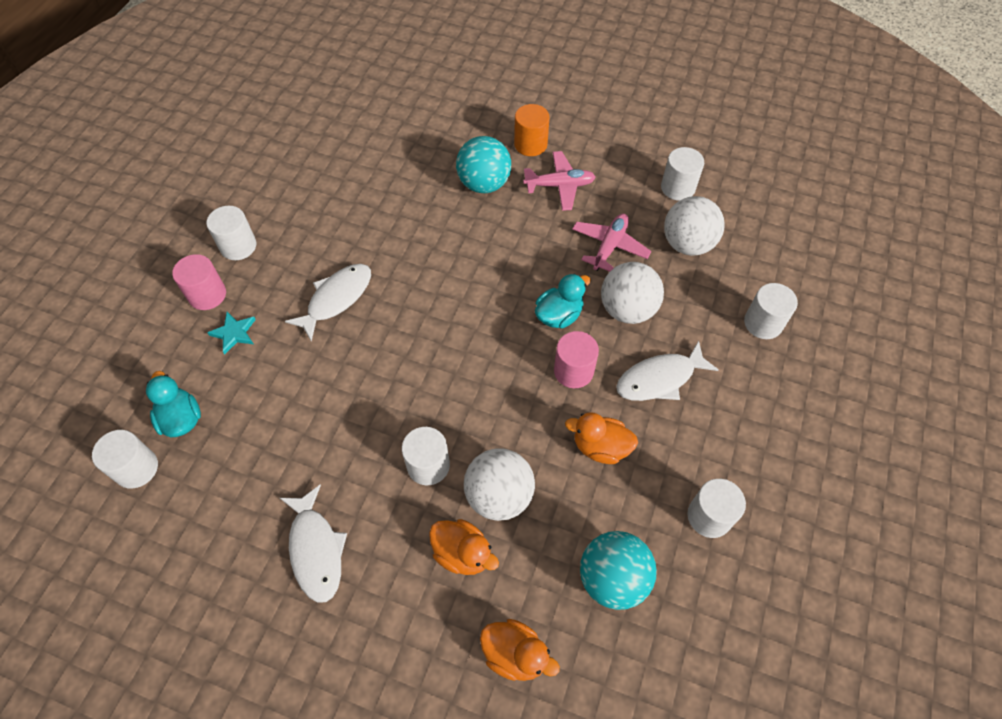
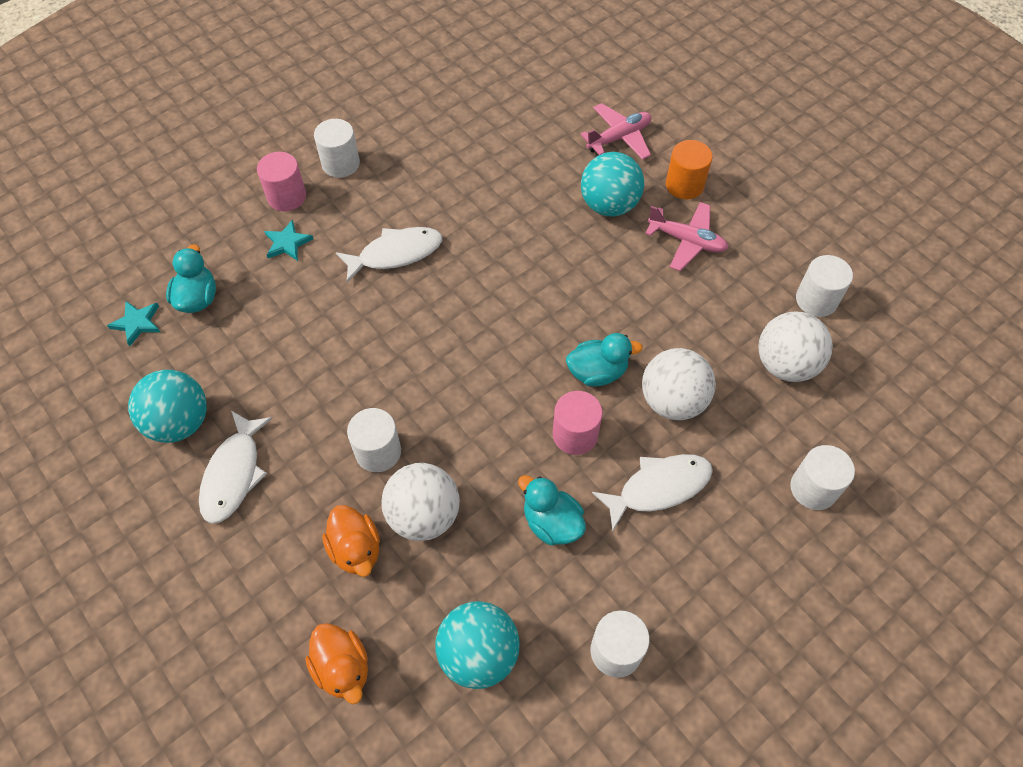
camera: 30 degrees right, 0 degrees up
(136, 468) = (137, 323): white cylinder -> turquoise star
(236, 533) = (179, 422): none -> turquoise ball
(600, 447) = (551, 523): orange duck -> turquoise duck
(609, 246) = (697, 327): pink plane -> pink plane (619, 138)
(659, 379) = (658, 488): white fish -> white fish turned 150 degrees clockwise

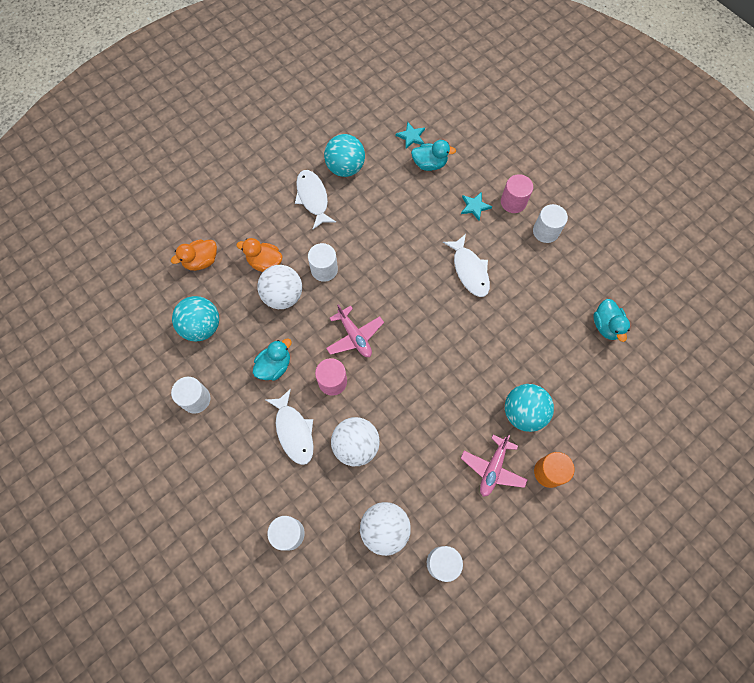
camera: 90 degrees right, 10 degrees up
(234, 474) = (313, 198): white fish -> white fish turned 60 degrees clockwise
(356, 550) = (265, 262): orange duck -> orange duck turned 45 degrees clockwise
(597, 372) = (378, 397): turquoise duck -> turquoise duck (606, 326)
(619, 138) = (593, 424): pink plane -> pink plane (354, 336)

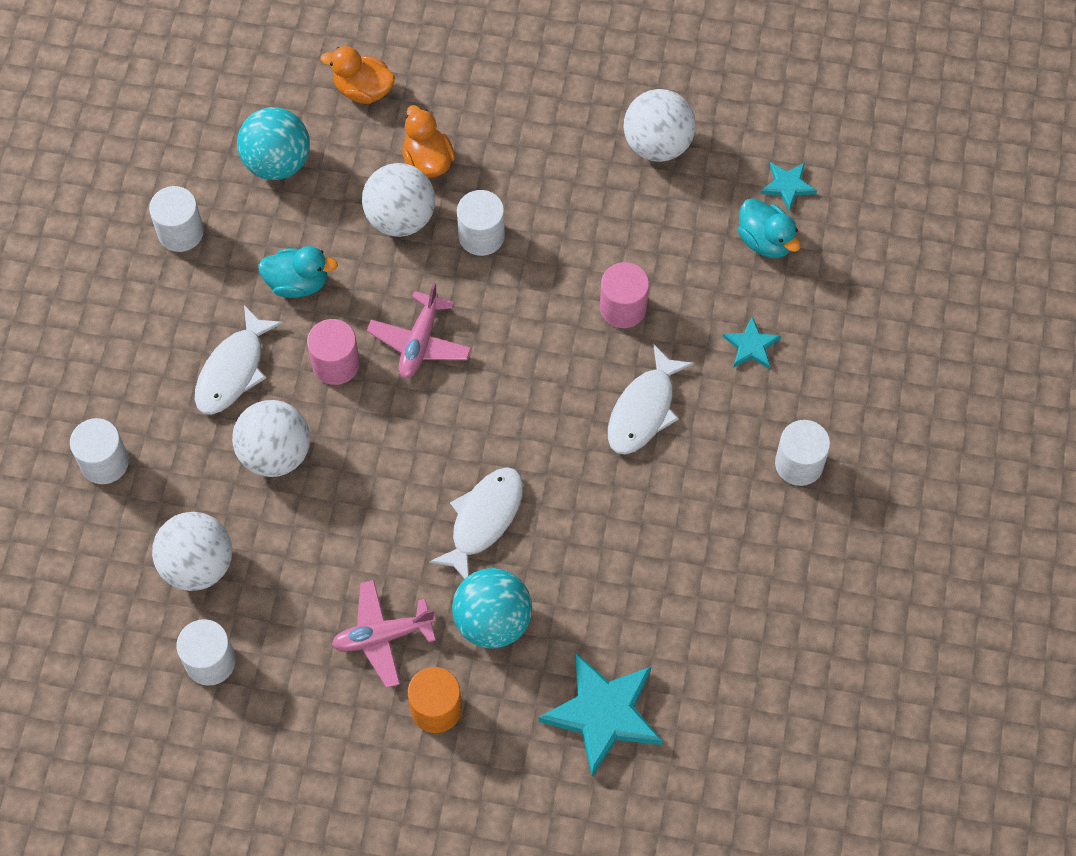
camera: 50 degrees right, 5 degrees down
(313, 198) = (573, 142): white fish -> white fish (483, 520)
(345, 168) = (657, 144): turquoise ball -> white ball
(513, 202) = (807, 389): pink cylinder -> pink cylinder (623, 308)
(606, 326) = (719, 642): turquoise duck -> none
(606, 400) = (603, 714): none -> turquoise star

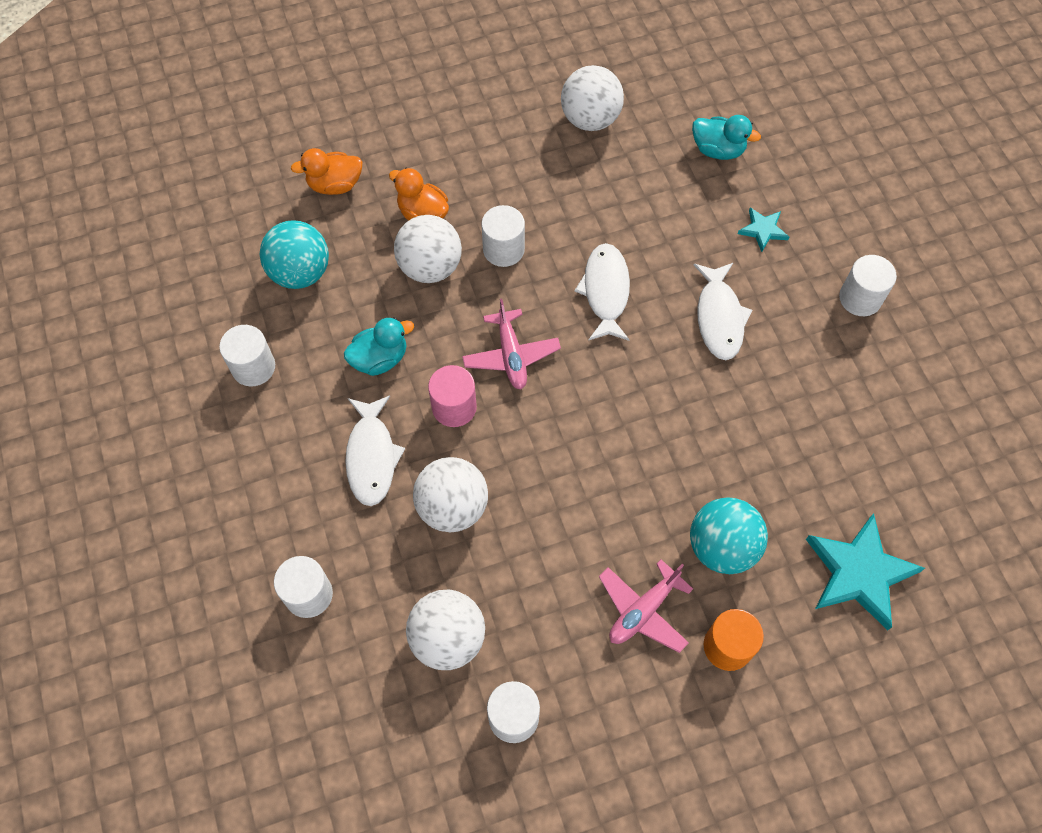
camera: 30 degrees left, 0 degrees up
(483, 520) = (657, 469): white fish -> white fish (605, 291)
(623, 308) = (649, 249): pink cylinder -> none
(788, 186) = (705, 104): turquoise star -> none

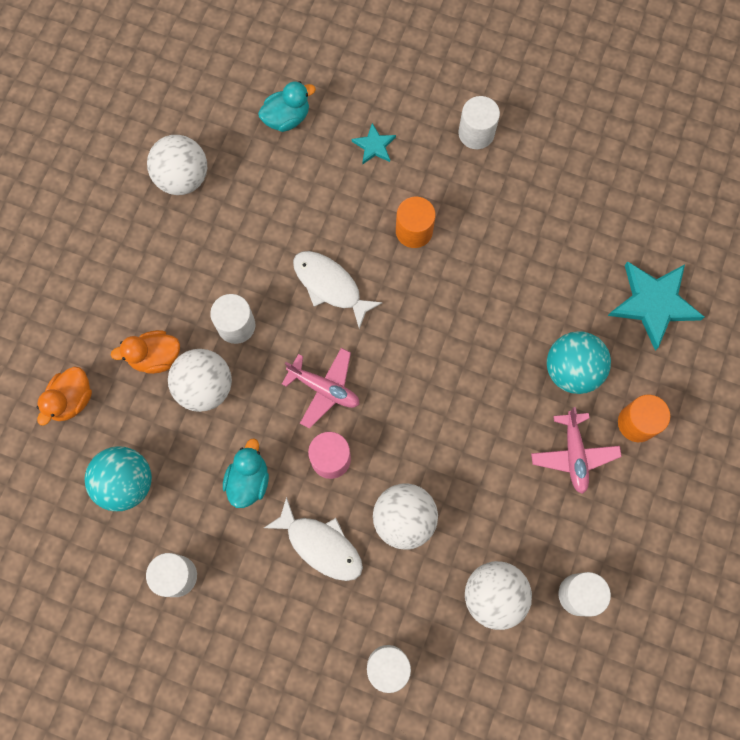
camera: 50 degrees left, 10 degrees up
(719, 317) = (414, 231): white fish -> orange cylinder

